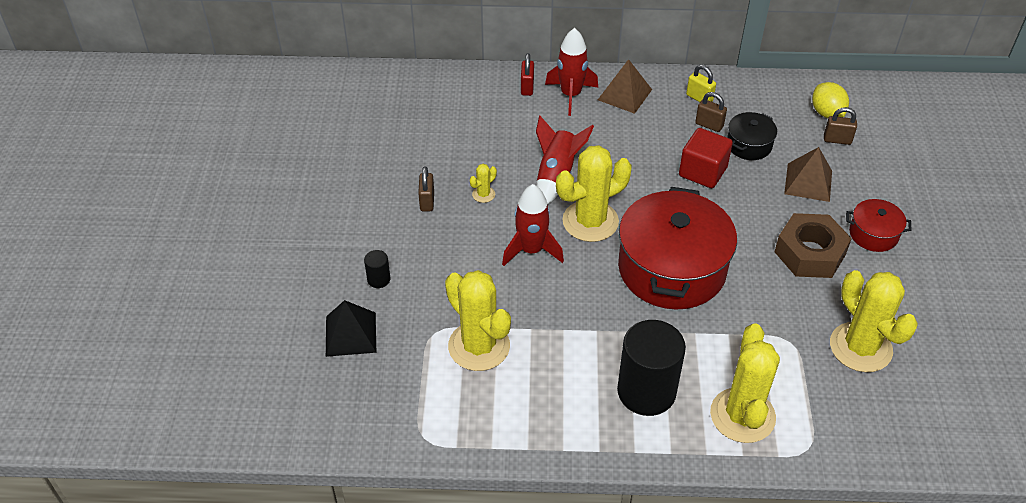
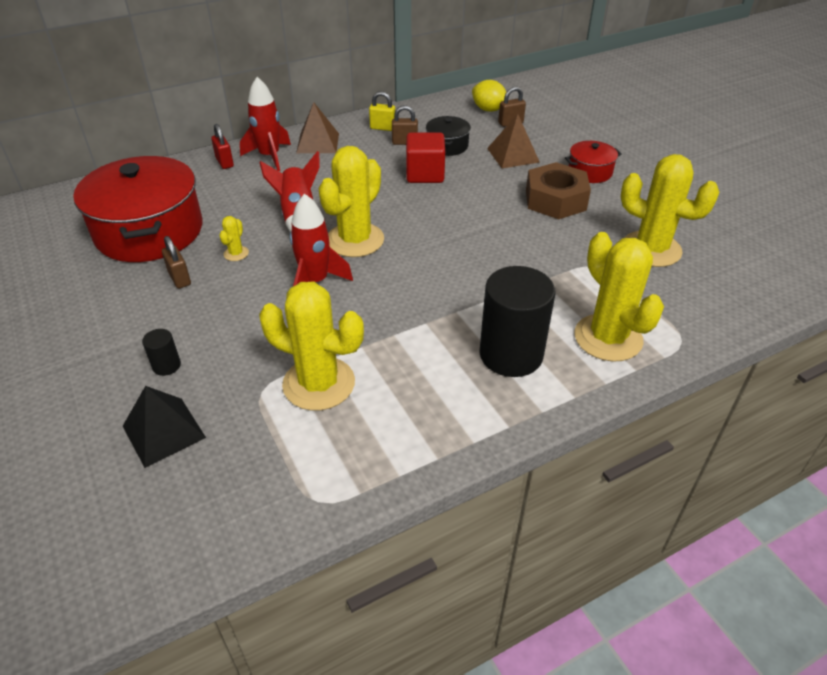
camera: 30 degrees left, 5 degrees down
(671, 268) = (455, 250): red pot -> red pot (149, 231)

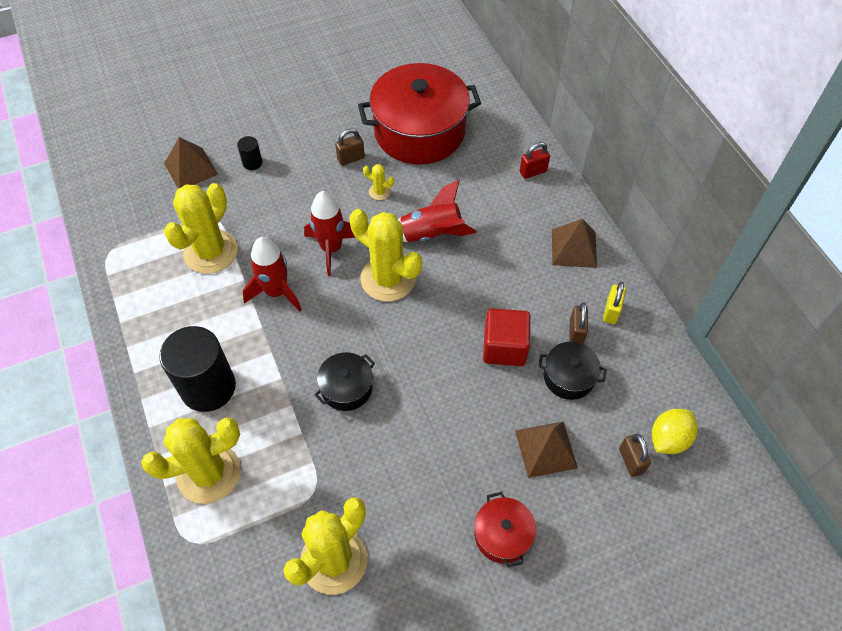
camera: 95 degrees right, 15 degrees up
(164, 431) = (191, 168): black pyramid -> brown pyramid
(269, 156) = (544, 207): red rocket -> red rocket (276, 292)
(486, 256) = (346, 388): none -> black pot
(555, 200) = (441, 478): brown nut -> none

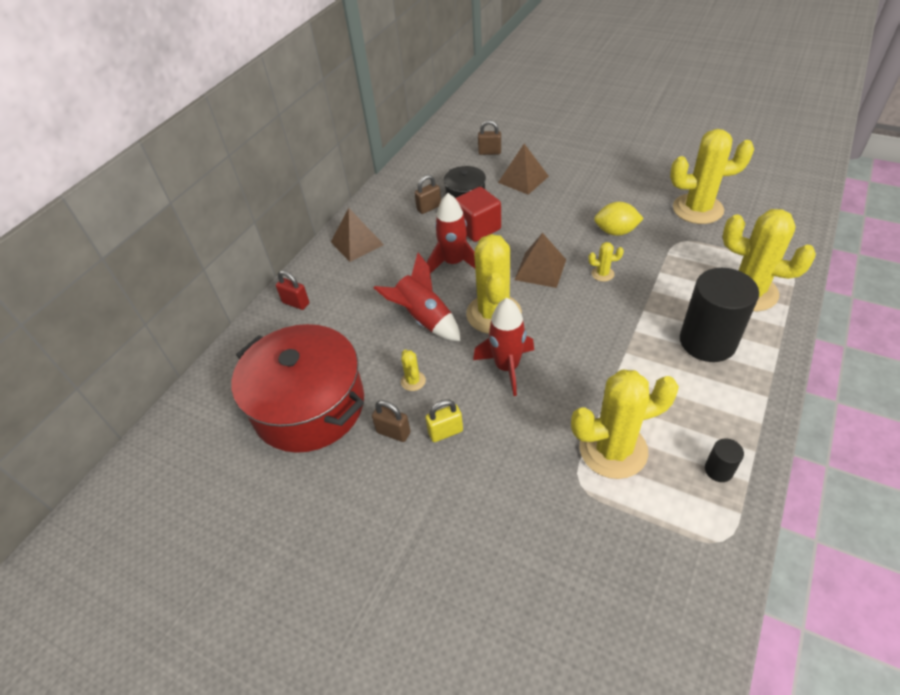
camera: 125 degrees left, 10 degrees down
(191, 168) = (550, 571): brown pyramid -> brown pyramid (540, 269)
(252, 162) = (481, 515): black cylinder -> black cylinder (718, 470)
(276, 292) = (588, 368): red rocket -> red rocket (454, 263)
(346, 388) = (602, 274): black pot -> yellow cactus
(502, 535) = (591, 167): red pot -> none
(611, 311) = (395, 203): yellow padlock -> yellow padlock (445, 432)
(631, 461) = (489, 152): brown padlock -> brown padlock turned 60 degrees clockwise
(668, 439) = (459, 148): yellow lemon -> yellow lemon (616, 232)

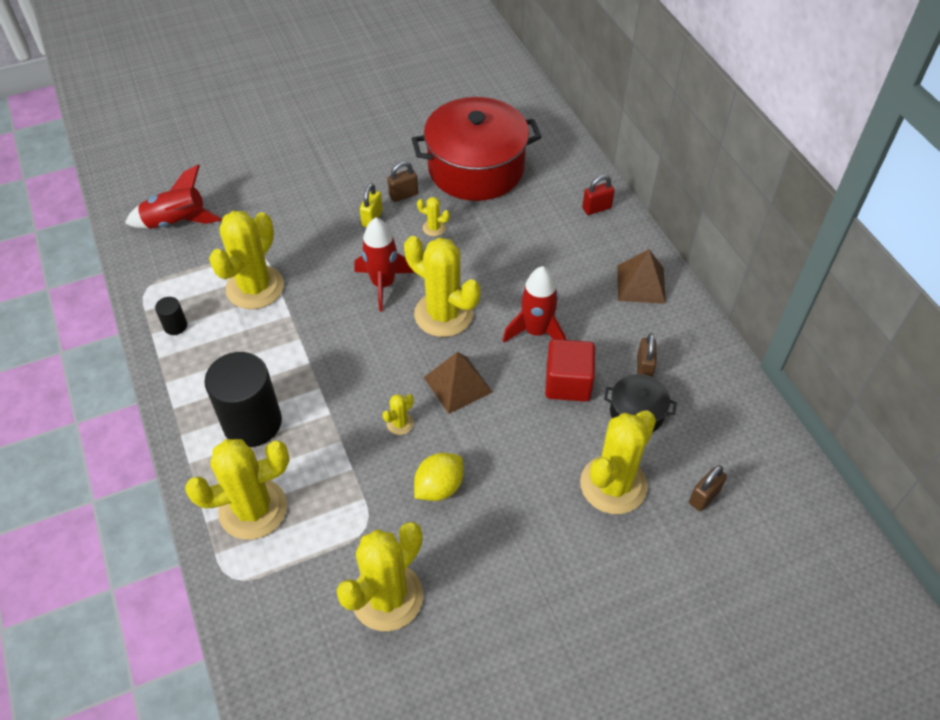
camera: 125 degrees right, 5 degrees up
(424, 319) = (489, 270): red rocket -> red rocket (176, 222)
(523, 179) = (613, 485): brown pyramid -> yellow cactus

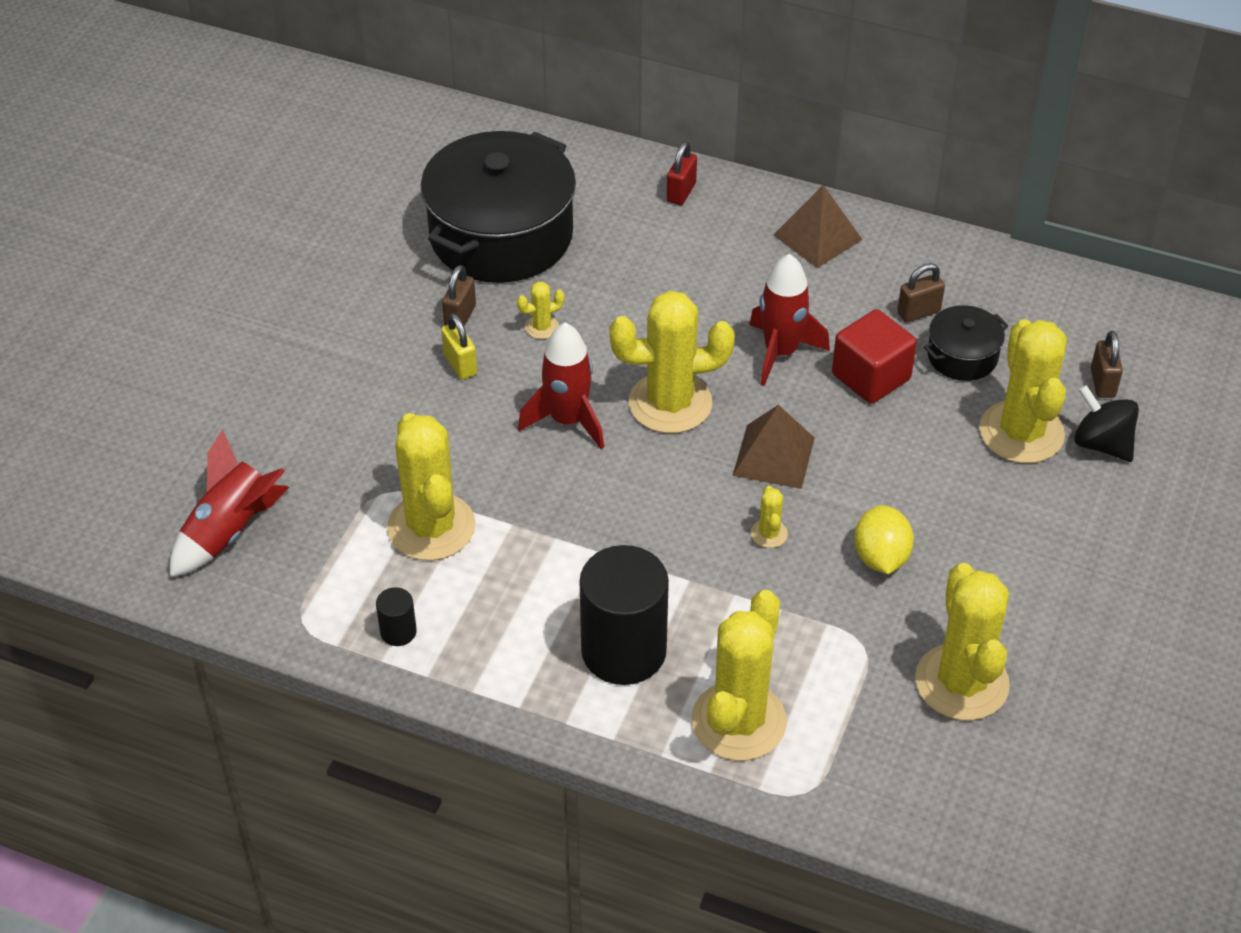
camera: 45 degrees left, 5 degrees down
(476, 168) = (501, 235): red pot -> black pot
(644, 368) = (918, 312): brown padlock -> brown padlock turned 75 degrees counterclockwise
(654, 532) = (1101, 444): none -> black spinning top

